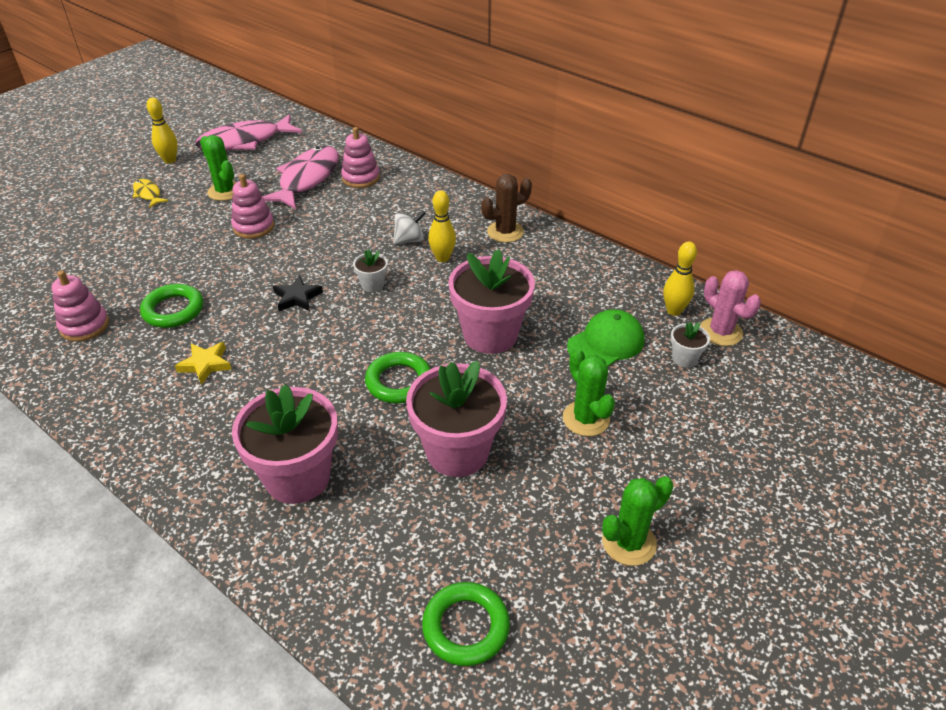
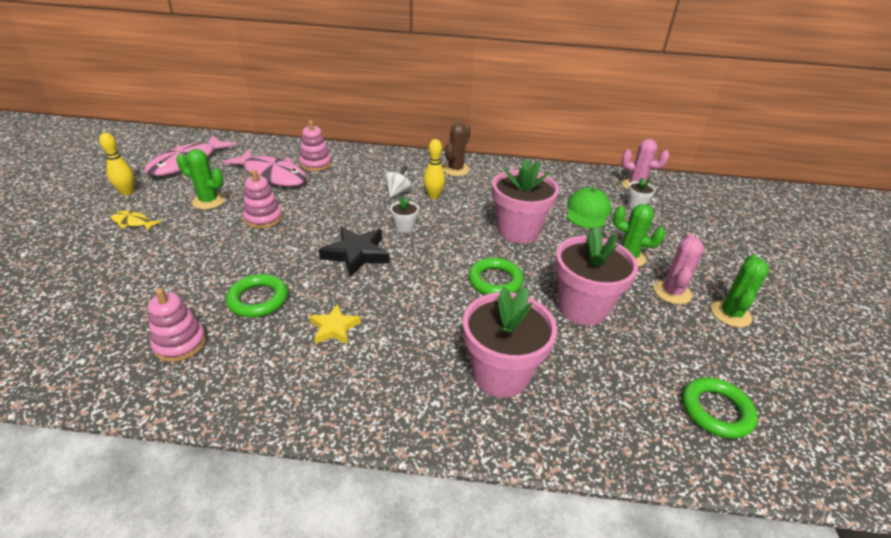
camera: 35 degrees left, 5 degrees down
(297, 297) = (356, 254): black star -> black star, size x1.60
(307, 179) = (272, 175): pink fish -> pink fish turned 135 degrees clockwise
(587, 483) = (672, 292): none -> pink cactus
(674, 311) = (600, 183): yellow bowling pin -> none

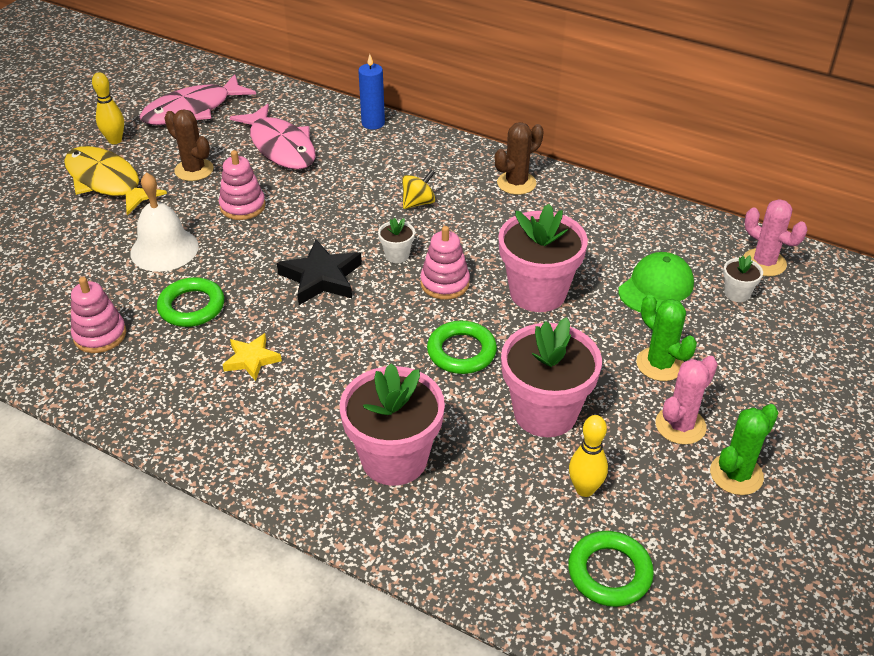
camera: 25 degrees right, 5 degrees up
(133, 222) = (107, 182): yellow fish -> yellow fish, size x2.10
(208, 201) = (194, 170): green cactus -> brown cactus
(210, 261) = (164, 249): none -> white bell
(315, 164) = (340, 139): pink stacking toy -> pink stacking toy (445, 283)
(334, 151) = (373, 123): none -> blue candle
(397, 192) = (418, 203): white spinning top -> yellow spinning top
(433, 196) = (460, 218): yellow bowling pin -> yellow bowling pin (584, 489)

